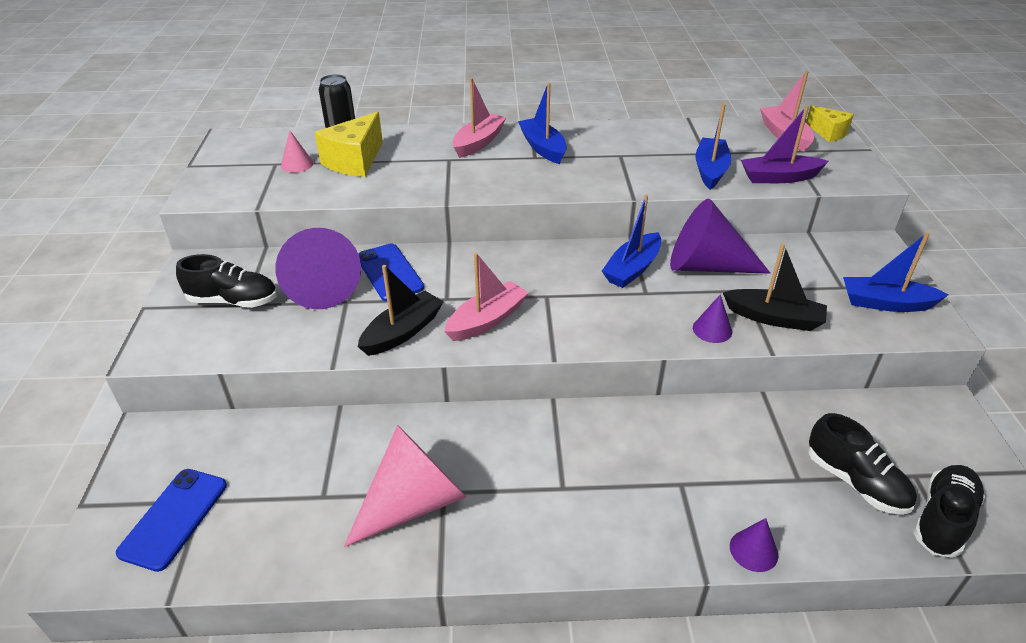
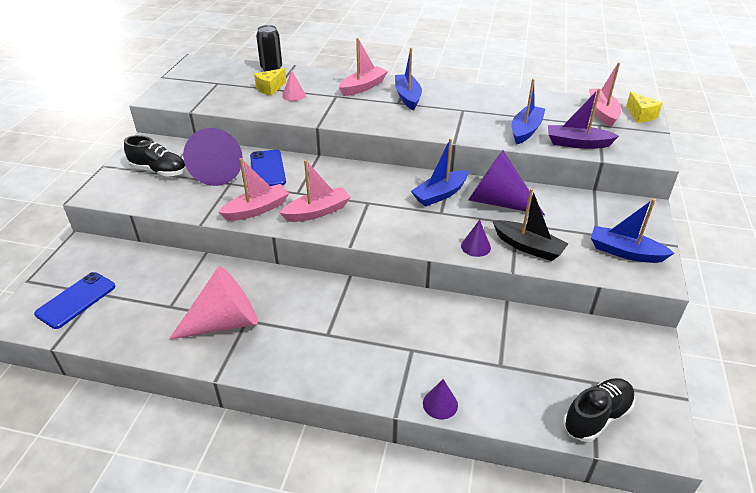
camera: 15 degrees right, 0 degrees up
(297, 164) = (231, 85): pink cone -> pink cone (293, 95)
(354, 161) = (270, 88): yellow cheese -> yellow cheese, size x0.61
(402, 332) = (257, 209): black boat -> pink boat
(855, 482) = (543, 376): black shoe -> none

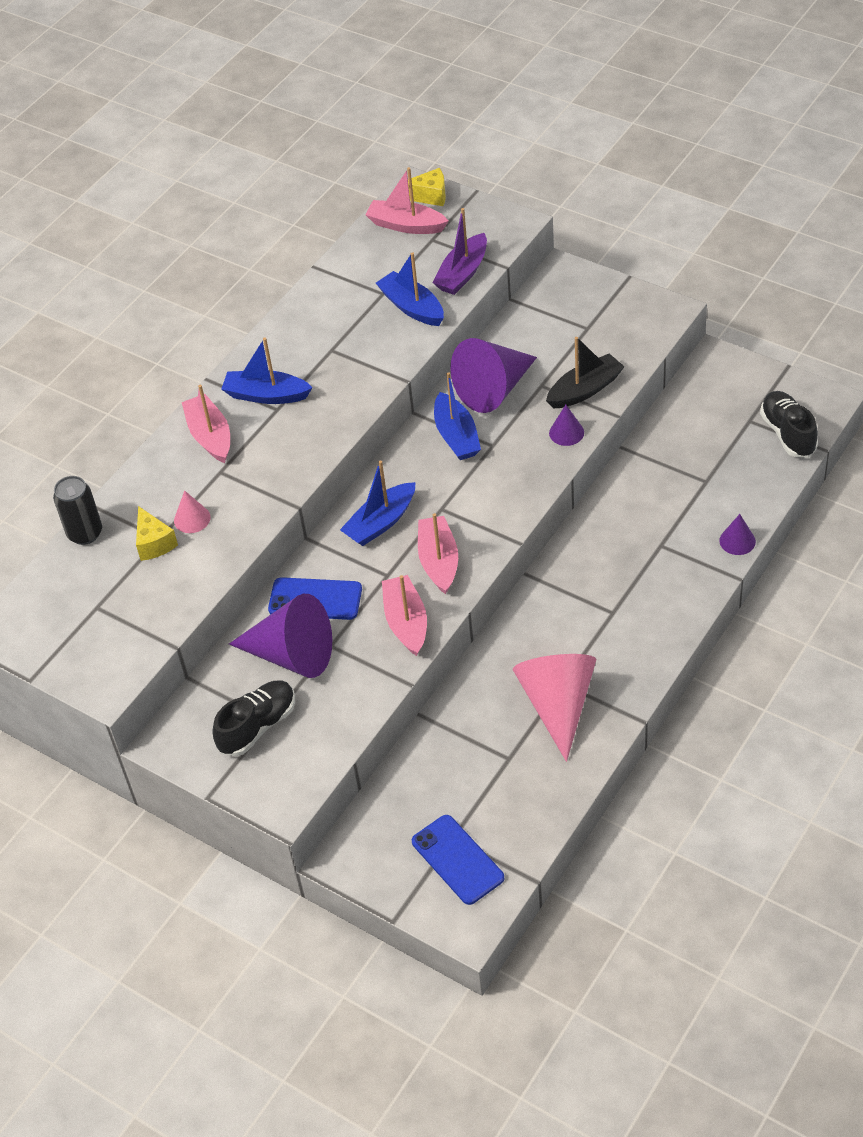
camera: 65 degrees left, 10 degrees up
(625, 252) = (624, 318): blue boat -> blue boat (381, 522)

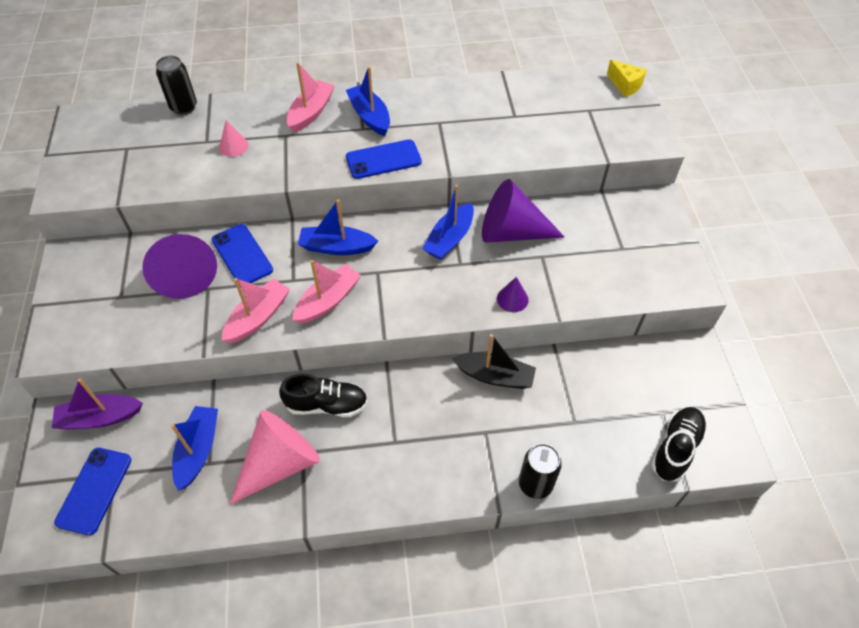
camera: 45 degrees right, 5 degrees up
(154, 543) = (199, 142): yellow cheese -> none
(257, 726) = (110, 293): black shoe -> black shoe (327, 405)
(336, 416) = (383, 160): none -> blue phone
(406, 225) = (586, 90): pink boat -> none
(412, 307) = (517, 137): blue boat -> blue boat (198, 450)
(462, 273) = (576, 143): purple boat -> purple boat (100, 418)
(585, 390) = (563, 284): black boat -> black boat (495, 376)
(737, 541) = (535, 484): purple cone -> black can

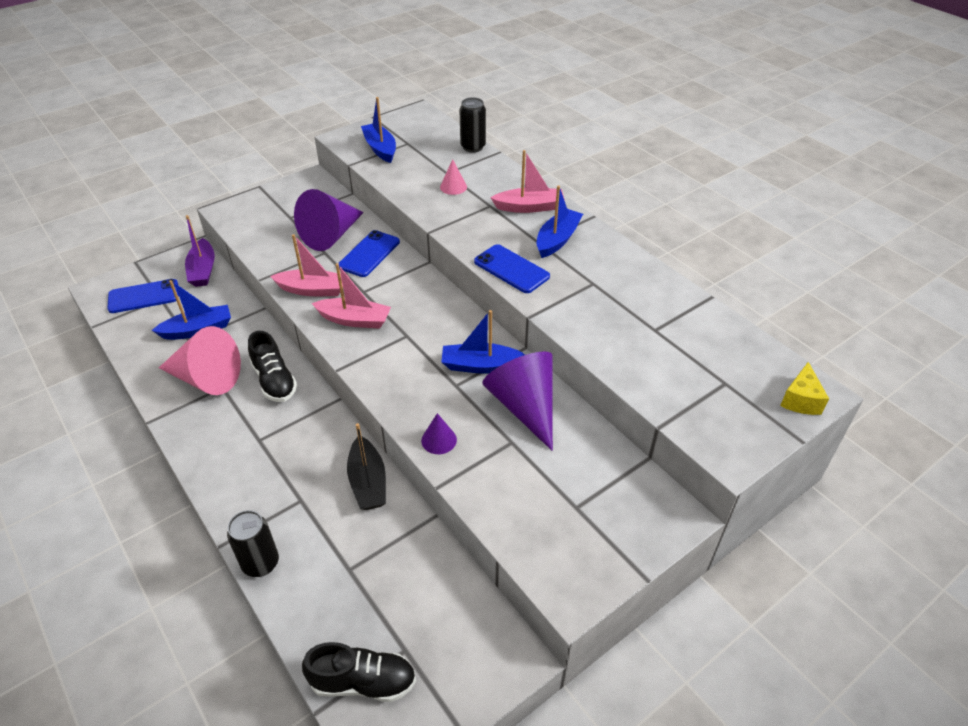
camera: 60 degrees right, 10 degrees down
(100, 418) = (203, 270): purple boat -> purple boat turned 150 degrees counterclockwise
(336, 247) = (416, 300): blue boat -> blue boat (380, 149)

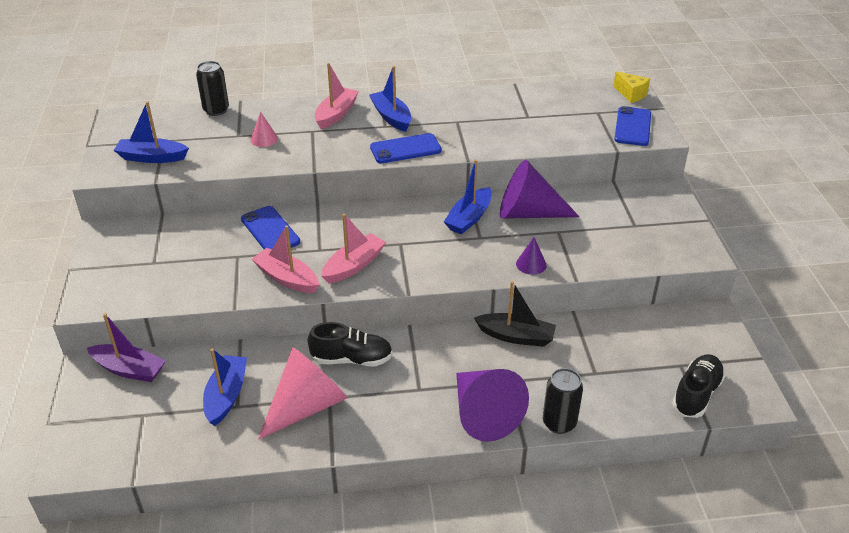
camera: 60 degrees left, 5 degrees down
(144, 296) = (124, 428): blue phone -> blue phone (632, 127)
(313, 290) = (287, 278): pink boat -> pink boat turned 90 degrees counterclockwise
(331, 235) = (215, 244): purple cone -> purple cone (483, 414)

